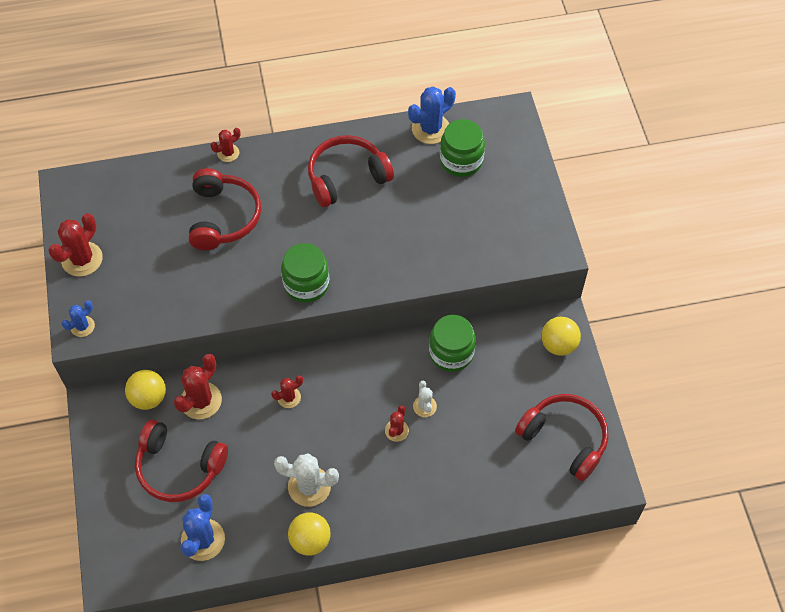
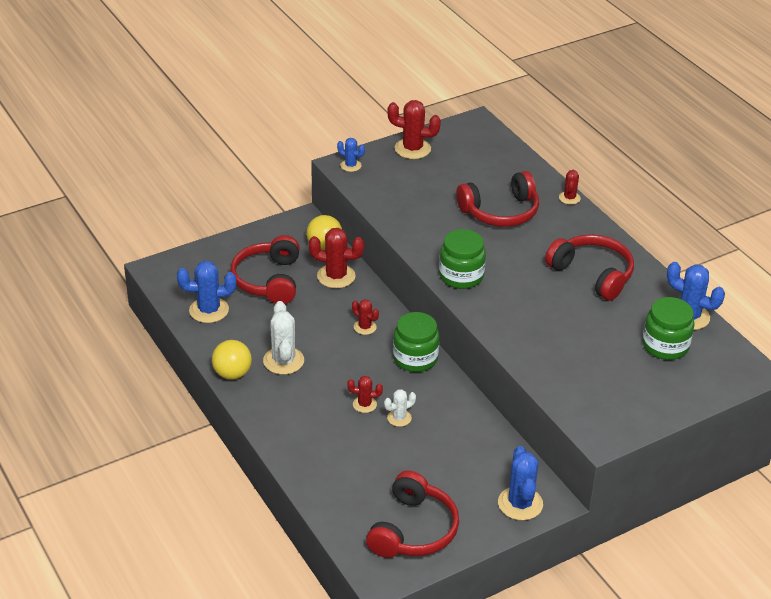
camera: 70 degrees right, 20 degrees down
(228, 153) = (569, 198): red cactus -> red cactus turned 60 degrees clockwise
(451, 353) = (467, 424): green jar -> green jar (415, 358)
(558, 345) = (520, 503): yellow ball -> blue cactus

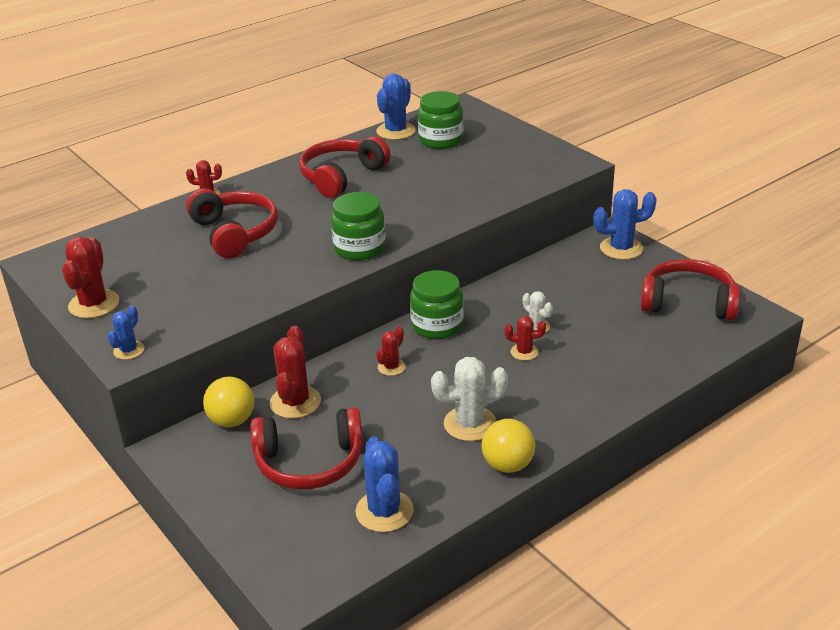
camera: 95 degrees left, 5 degrees down
(364, 404) = (524, 352): red cactus -> red cactus turned 75 degrees counterclockwise

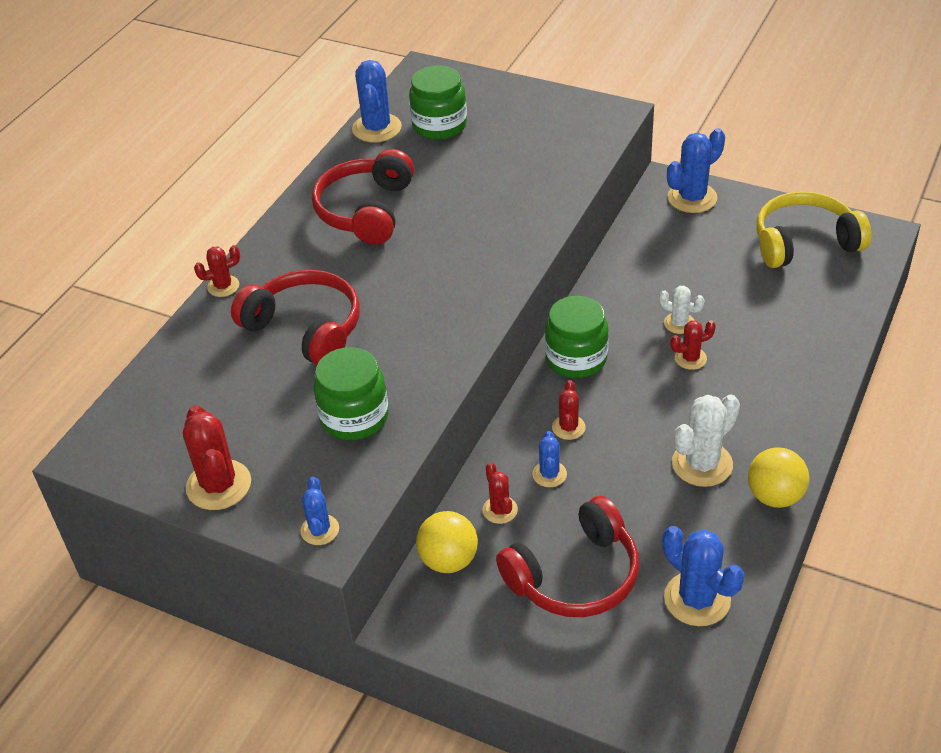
camera: 25 degrees left, 10 degrees up
(295, 402) = (500, 510): red cactus -> red cactus, size x0.57
(350, 392) = (549, 474): none -> blue cactus
(359, 248) = (470, 301): green jar -> green jar (354, 417)
(688, 303) = (804, 242): red headphones -> yellow headphones

